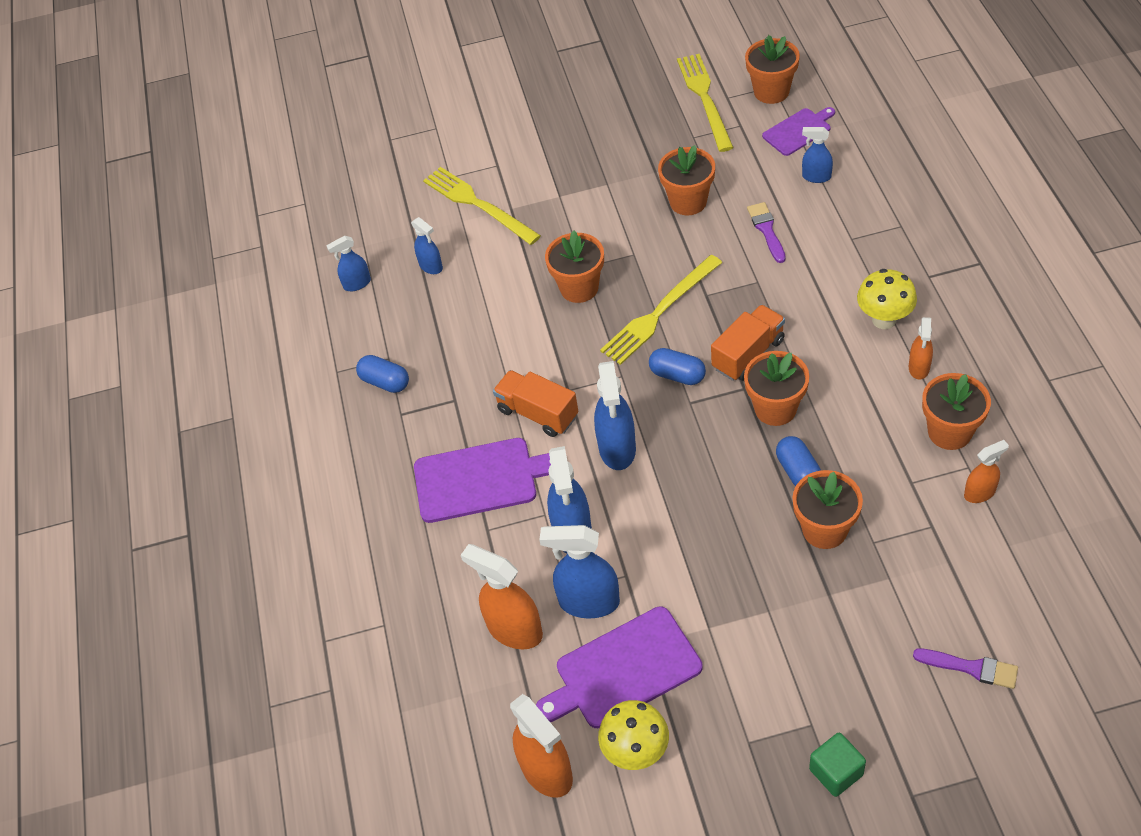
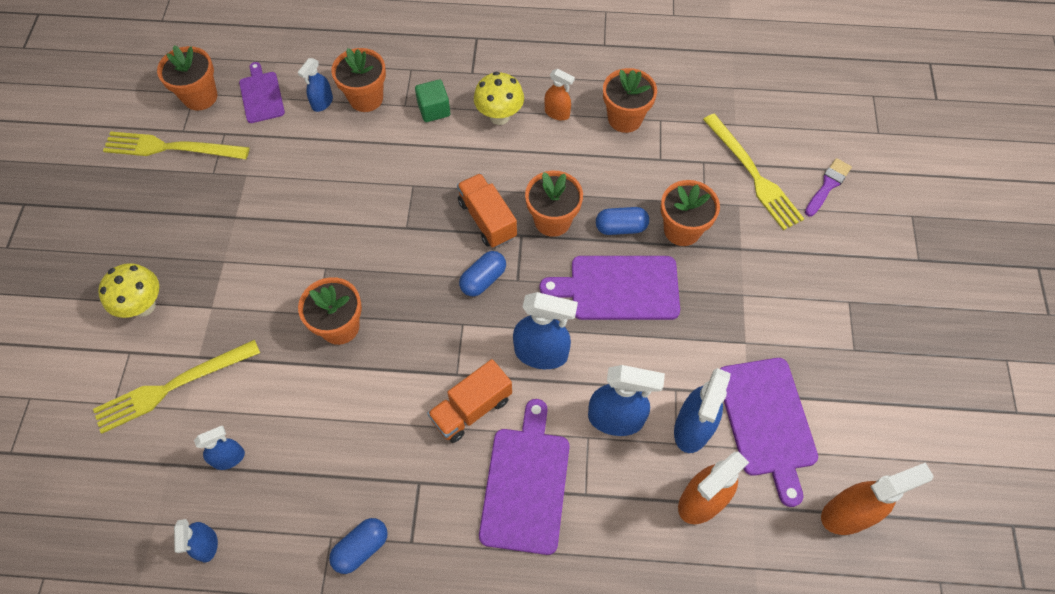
camera: 80 degrees left, 10 degrees up
(636, 752) = (845, 435): yellow mushroom -> yellow mushroom (143, 306)
(659, 312) = (406, 270): yellow fork -> yellow fork (753, 174)
(688, 202) = (289, 204): orange flower pot -> orange flower pot (366, 98)
(721, 492) = (619, 288): none -> purple cutting board
(766, 230) = (359, 158): purple brush -> none
(836, 772) = (891, 300): green cube -> green cube (434, 110)
(980, 493) = (685, 122): orange spray bottle -> none

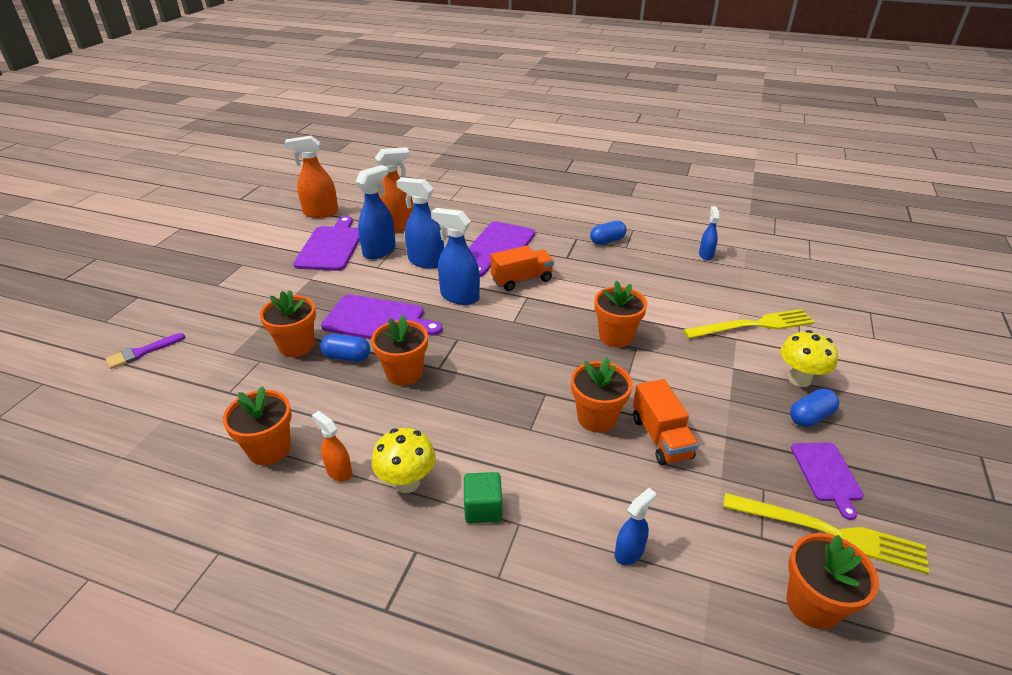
camera: 165 degrees left, 25 degrees down
(229, 458) = (698, 285): blue spray bottle -> none
(261, 95) = (719, 585): purple cutting board -> purple cutting board (827, 474)
(366, 98) = (568, 545): orange flower pot -> orange flower pot (596, 418)
(483, 279) = (486, 344): blue capsule -> blue capsule (810, 417)
(487, 219) = (464, 385): orange truck -> orange truck (661, 437)
(753, 174) = (195, 373): yellow fork -> none

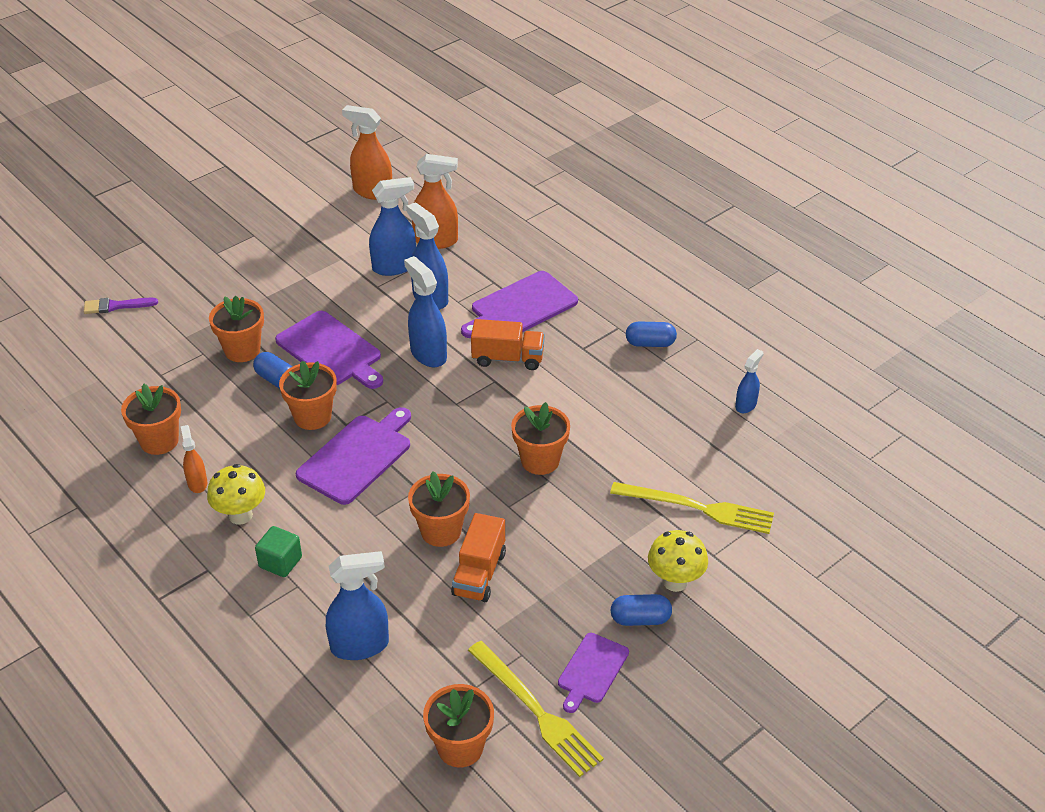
camera: 30 degrees right, 5 degrees up
(331, 246) = (351, 243): purple cutting board -> purple cutting board (357, 457)
(629, 552) = (360, 645): blue spray bottle -> blue spray bottle, size x1.75

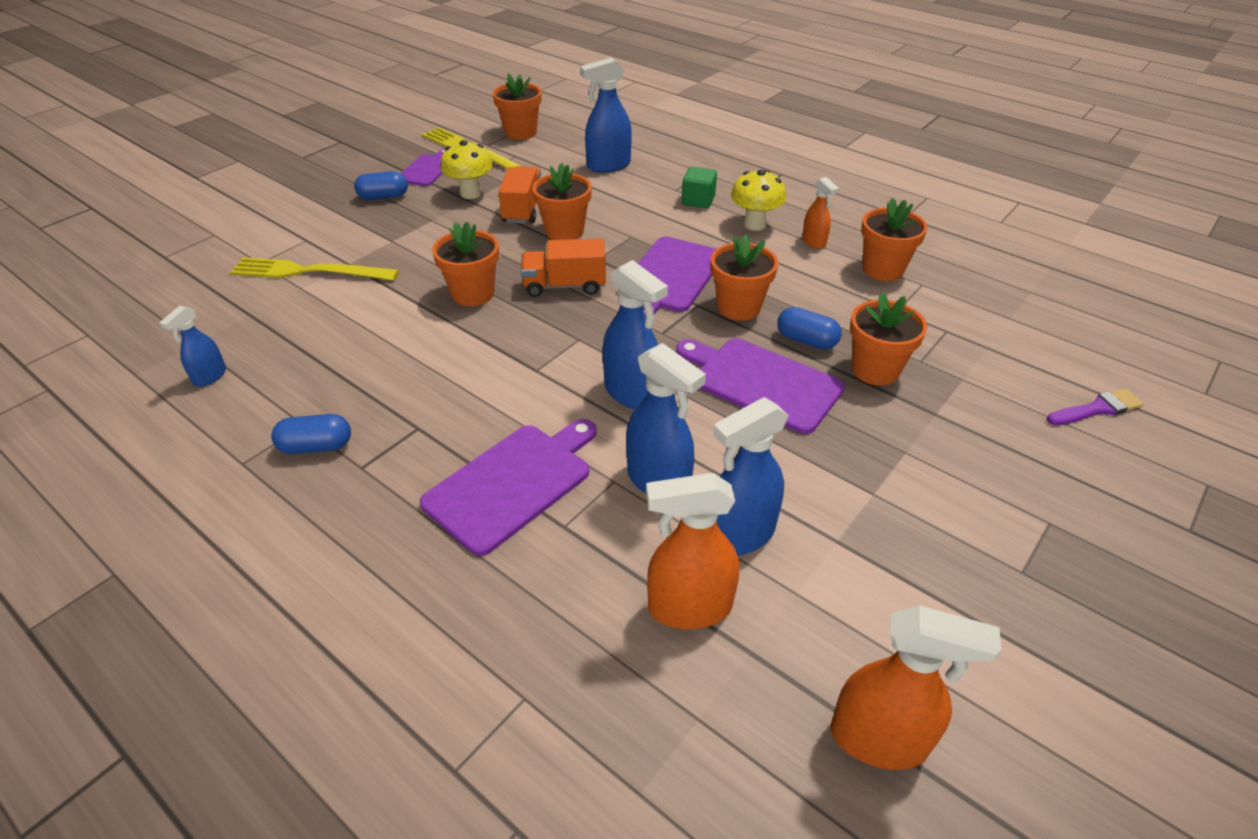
camera: 170 degrees right, 0 degrees up
(508, 358) = (522, 400): orange truck -> orange truck (565, 286)
(675, 582) = (347, 220): yellow mushroom -> yellow mushroom (470, 193)

